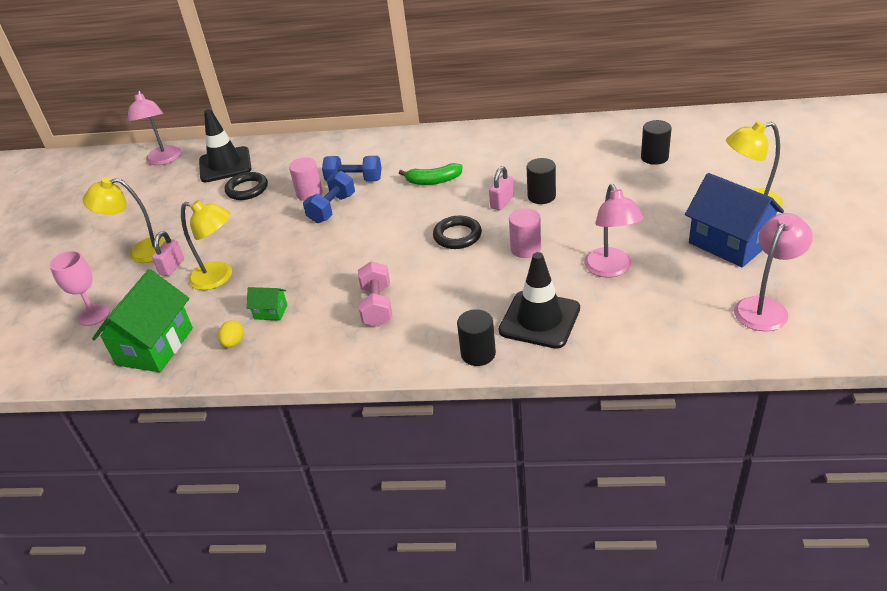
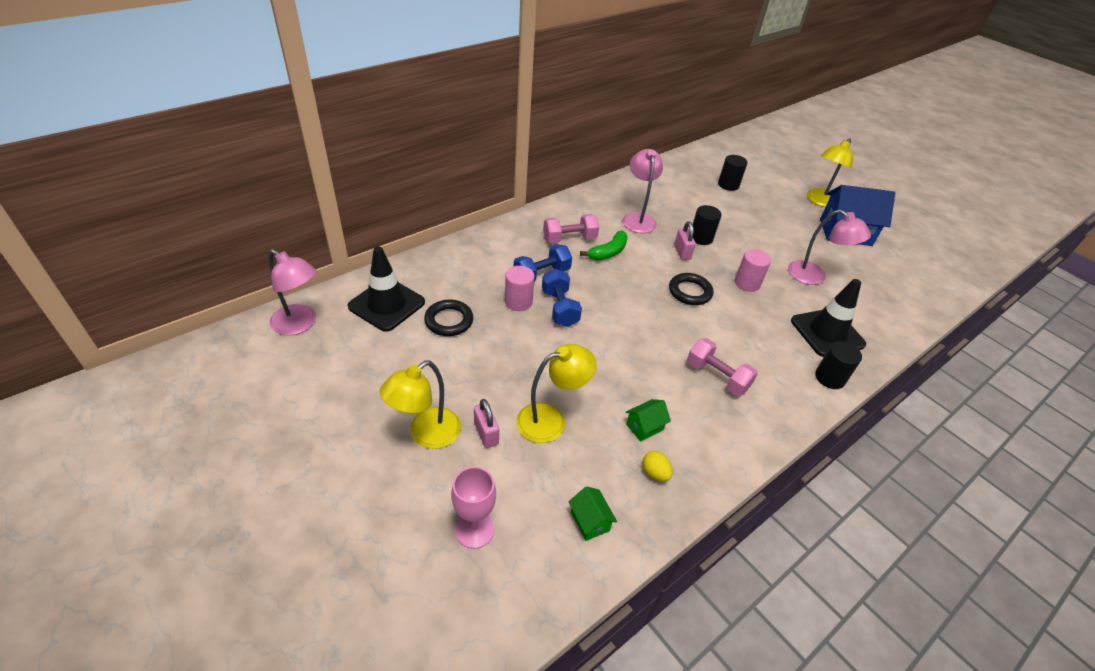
camera: 50 degrees left, 5 degrees up
(155, 346) = (589, 521): green house -> green house, size x0.46
(416, 160) = (569, 239): none -> pink dumbbell
(765, 307) = (915, 267): pink lamp -> pink lamp (638, 218)

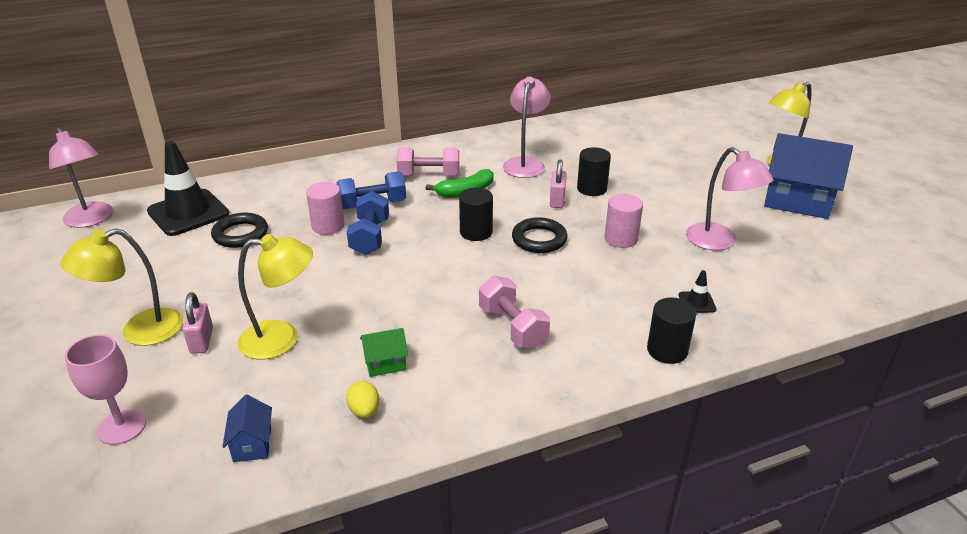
camera: 20 degrees right, 10 degrees down
(589, 521) = (252, 444): green house -> blue house
(728, 185) = (665, 141): black cylinder -> black cylinder (476, 232)
(827, 333) = (697, 302): black traffic cone -> black traffic cone, size x0.42

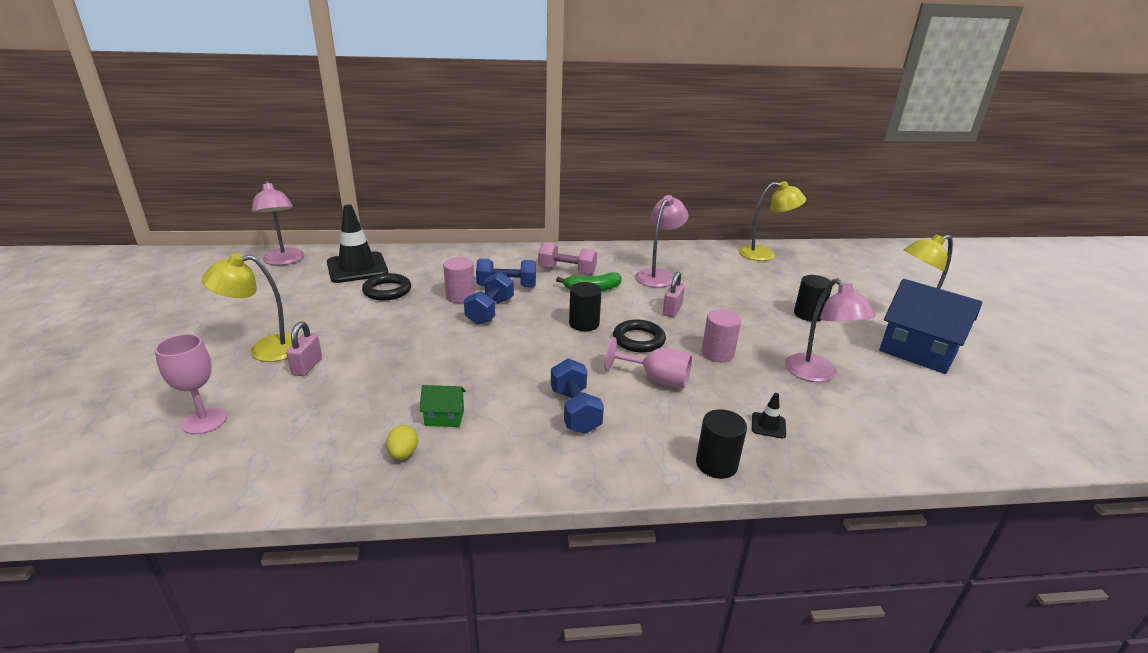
camera: 15 degrees right, 5 degrees down
(252, 444) = (294, 460): blue house -> none
(281, 339) = (370, 378): yellow lamp -> yellow lamp (765, 254)
(512, 327) = (575, 411): pink dumbbell -> blue dumbbell
(575, 278) = (656, 379): none -> pink goblet
(592, 189) = (710, 306): black cylinder -> black cylinder (808, 314)

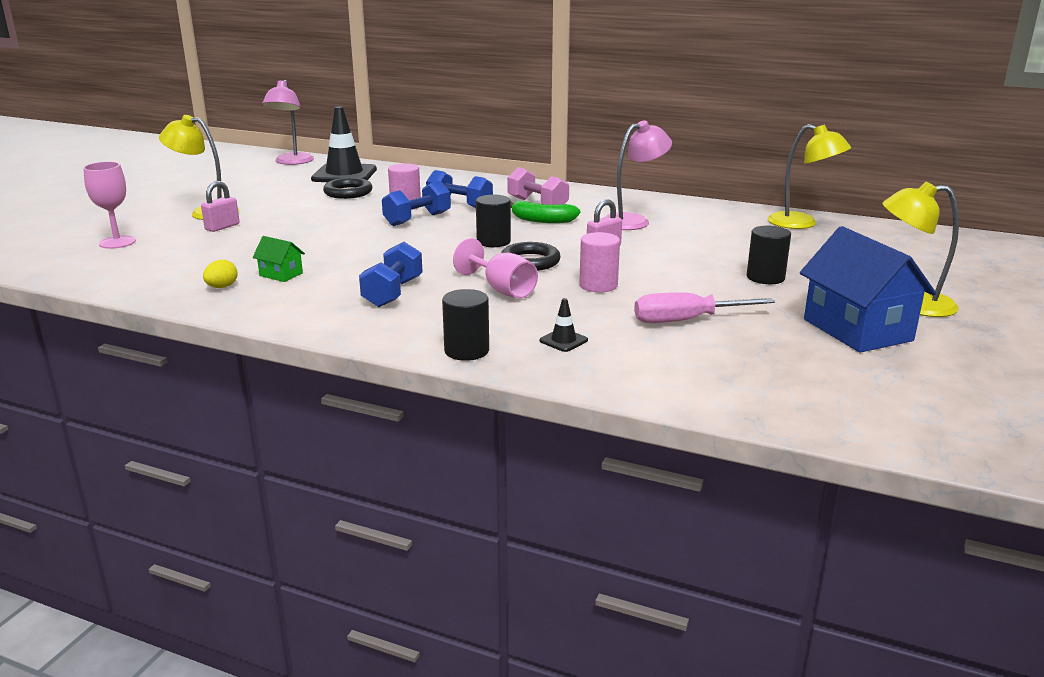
camera: 30 degrees right, 5 degrees down
(816, 374) = (686, 320): pink lamp -> pink screwdriver

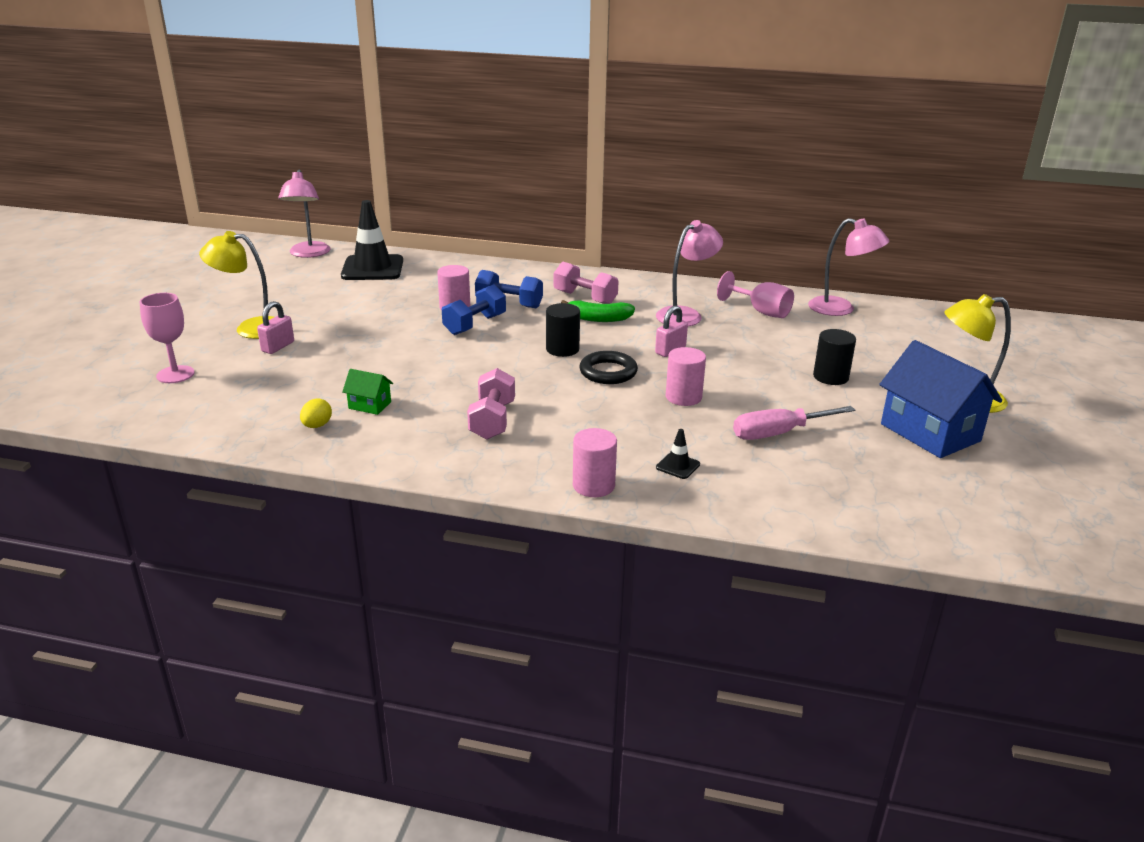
camera: 10 degrees left, 5 degrees up
(348, 192) = (388, 293): black ring -> none
(393, 293) = (492, 420): blue dumbbell -> pink dumbbell
(466, 351) = (593, 485): black cylinder -> pink cylinder
(502, 290) = (595, 409): pink goblet -> pink goblet (761, 311)
(802, 224) = (841, 309): yellow lamp -> pink lamp

